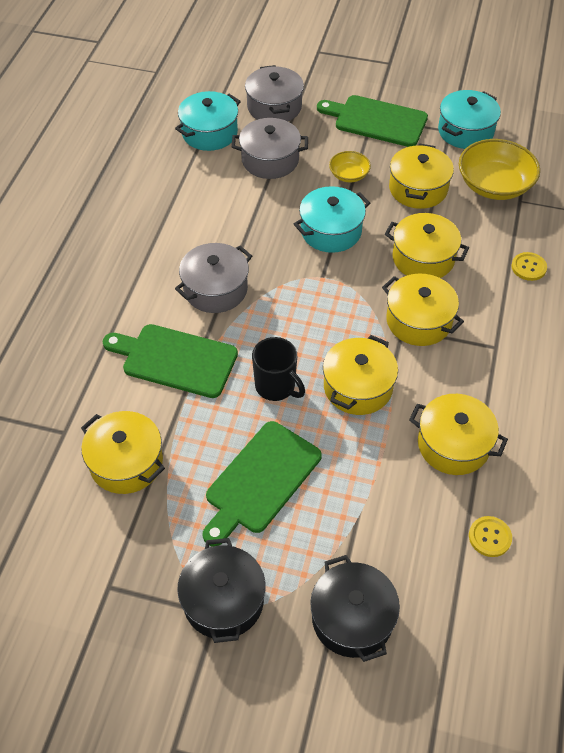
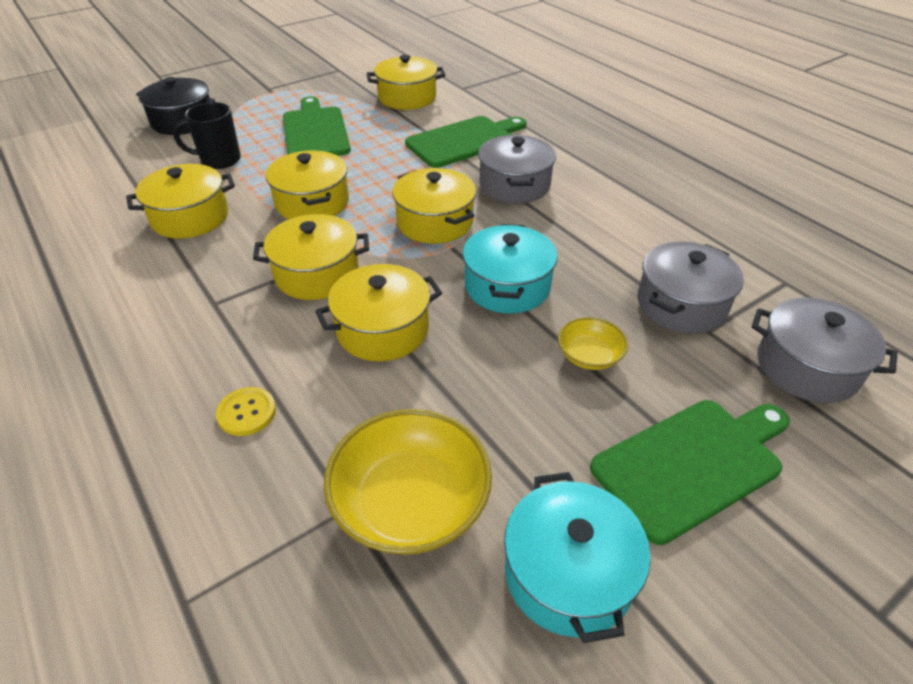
camera: 130 degrees right, 10 degrees down
(209, 133) = (779, 283): turquoise pot -> none
(223, 601) = (270, 93): black pot -> none
(276, 386) = (374, 168): black mug -> black mug (219, 160)
(418, 189) = (495, 406): yellow pot -> yellow pot (435, 222)
(490, 537) = (112, 191): yellow button -> none

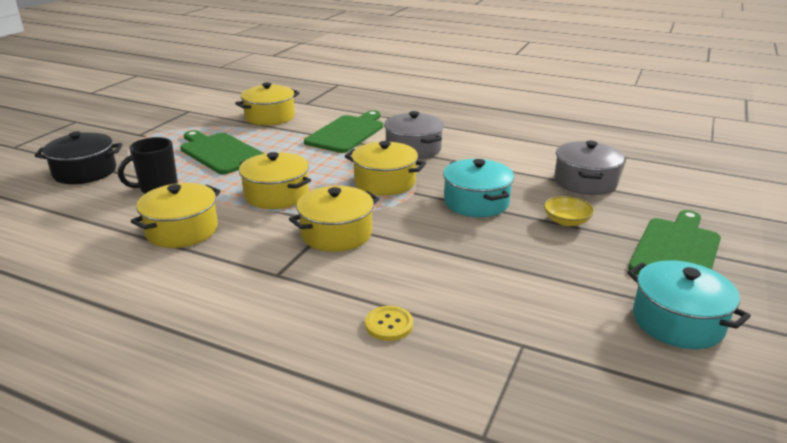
camera: 30 degrees left, 15 degrees down
(382, 330) = (425, 249): yellow pot -> none
(410, 502) = (556, 326): yellow bowl -> none
(806, 367) = (678, 191): grey pot -> none

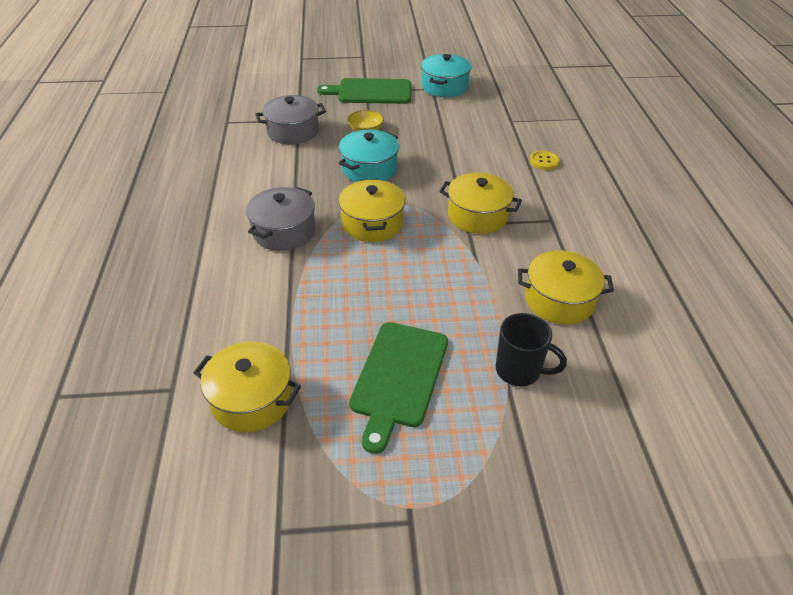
camera: 120 degrees left, 15 degrees up
(85, 172) = (552, 479): black pot -> none
(276, 195) = (451, 276): yellow pot -> none
(347, 133) = (267, 296): green cutting board -> none

